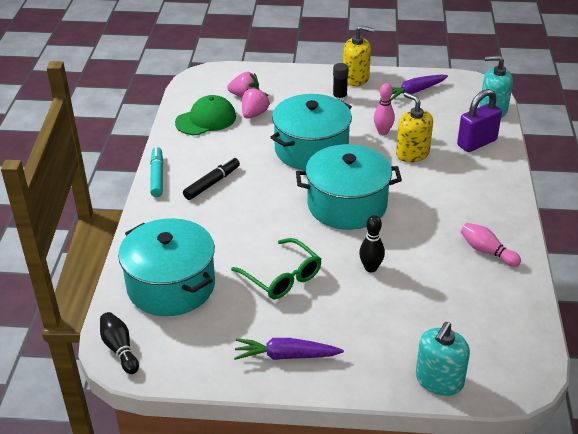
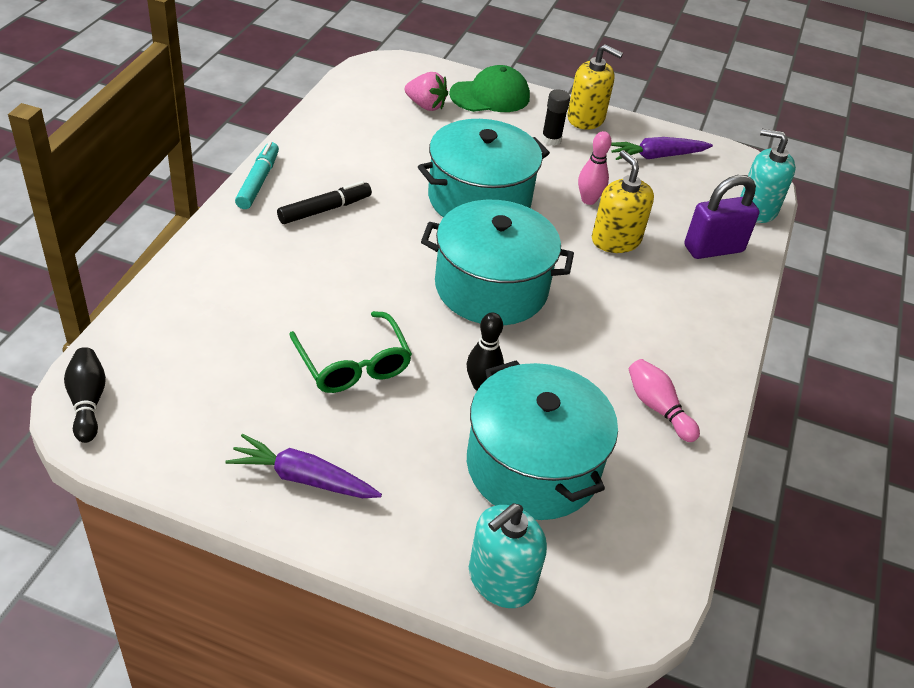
camera: 10 degrees right, 5 degrees up
(171, 286) = (199, 334): turquoise pot -> turquoise pot (532, 466)
(206, 120) = (359, 123): green cap -> green cap (490, 96)
(254, 114) = (426, 132): pink strawberry -> none

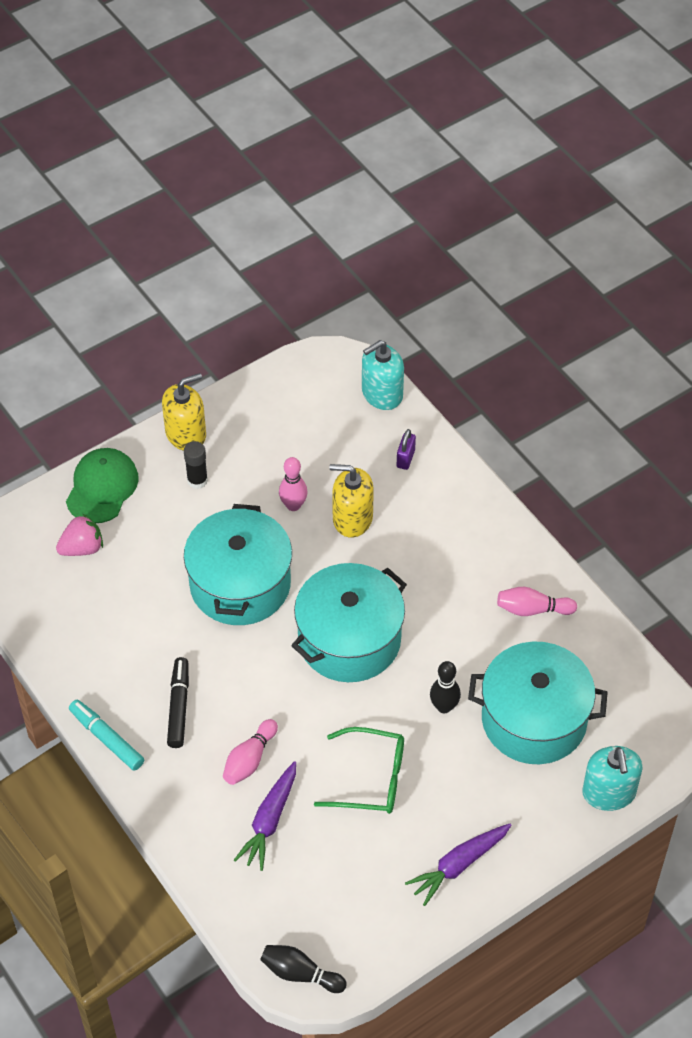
camera: 50 degrees left, 10 degrees up
(307, 273) = (250, 759): none -> pink bowling pin
(656, 156) = (272, 417): purple carrot -> purple carrot (269, 820)
(713, 249) = (405, 458): purple padlock -> purple padlock, size x0.52

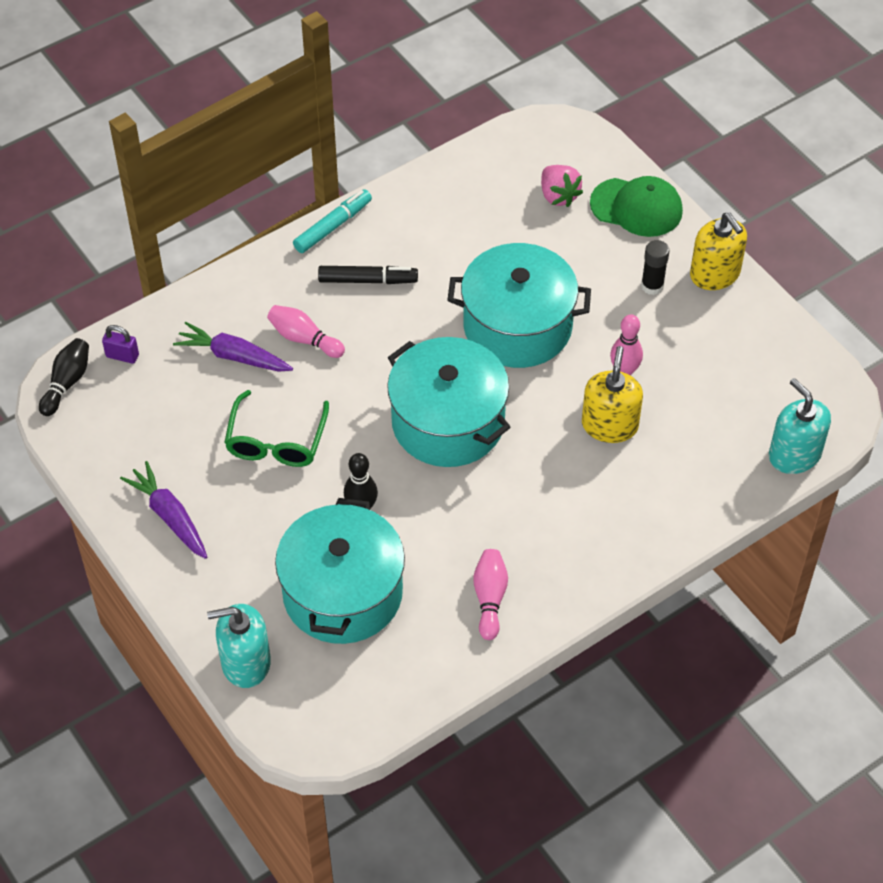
camera: 90 degrees right, 0 degrees up
(405, 458) = (699, 477): purple padlock -> purple padlock (122, 356)

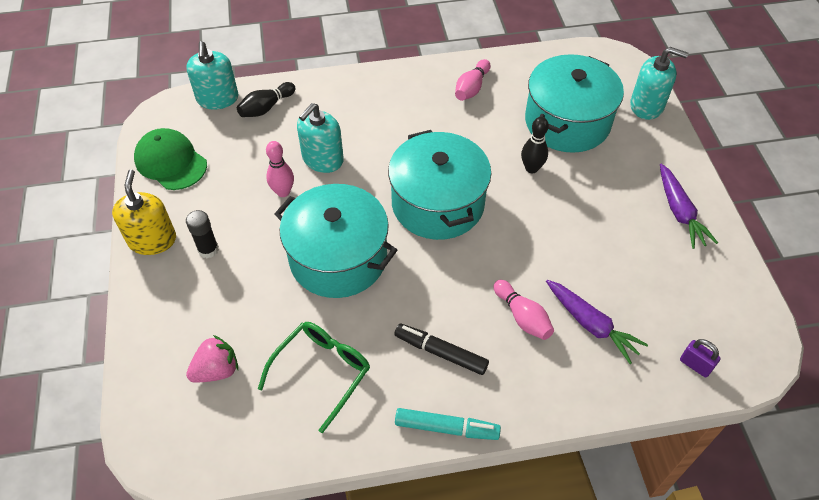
camera: 155 degrees left, 0 degrees up
(67, 383) = (752, 357): black bowling pin -> black bowling pin (266, 107)
(276, 441) = (578, 238): green glasses -> green glasses (322, 372)
(333, 226) = (446, 428): turquoise marker -> turquoise marker turned 150 degrees counterclockwise
(558, 196) = (217, 370): pink strawberry -> pink strawberry turned 60 degrees clockwise
(609, 425) = (322, 159): yellow soap dispenser -> turquoise soap dispenser
(636, 207) = (160, 328): green cap -> green cap (171, 162)

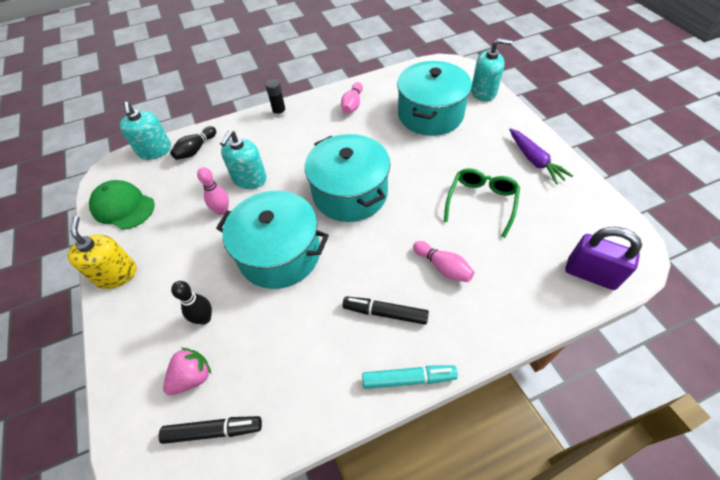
camera: 10 degrees left, 0 degrees up
(208, 249) = (167, 271): black glue stick -> black glue stick (279, 113)
(229, 429) = (213, 431): none -> black marker
(322, 372) = (287, 355): green glasses -> green glasses (481, 202)
(531, 168) = (414, 152): black bowling pin -> black bowling pin (204, 318)
(591, 324) = (499, 261): purple carrot -> none
(695, 365) = (590, 274): purple padlock -> purple padlock, size x1.93

